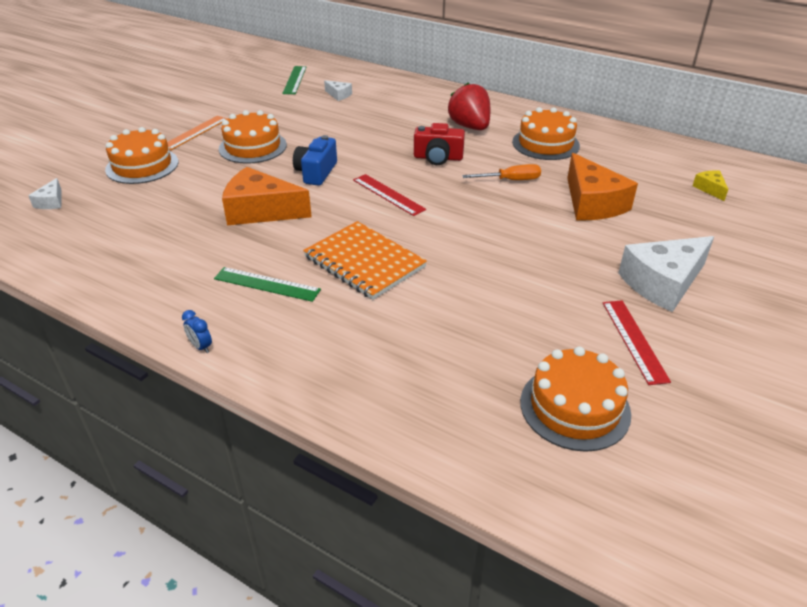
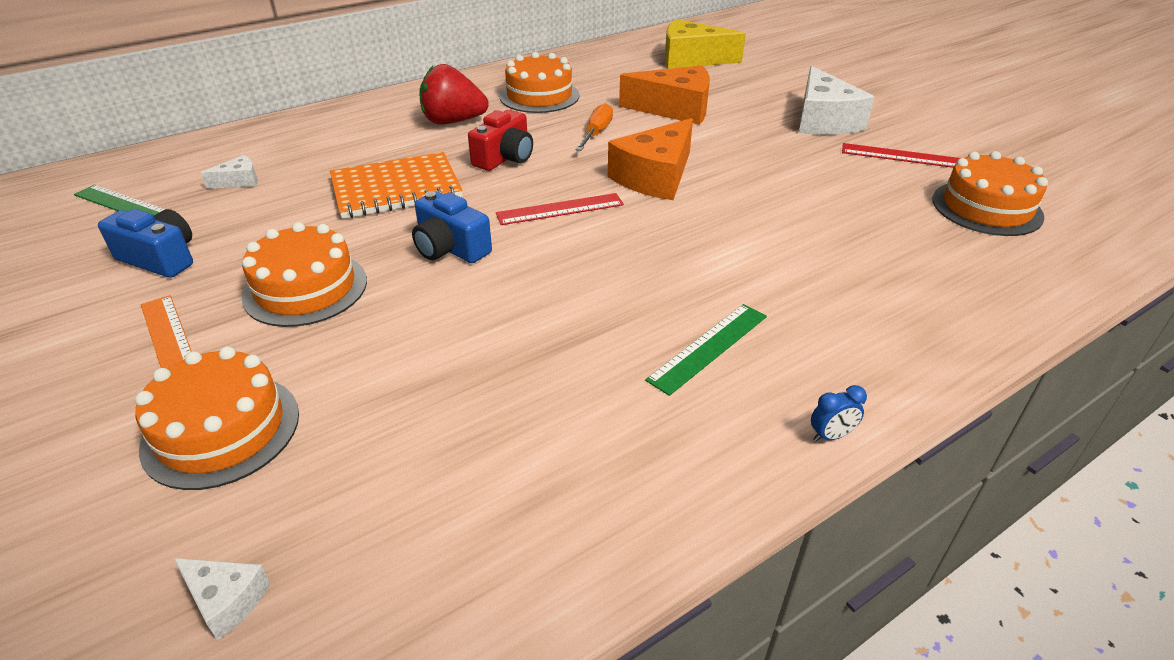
camera: 65 degrees left, 0 degrees up
(256, 105) = (160, 258): none -> blue camera
(260, 211) = (513, 317): orange cheese -> orange cheese (655, 177)
(364, 262) = (701, 261): orange notebook -> orange notebook (396, 189)
(710, 189) = (691, 59): yellow cheese -> yellow cheese, size x2.16

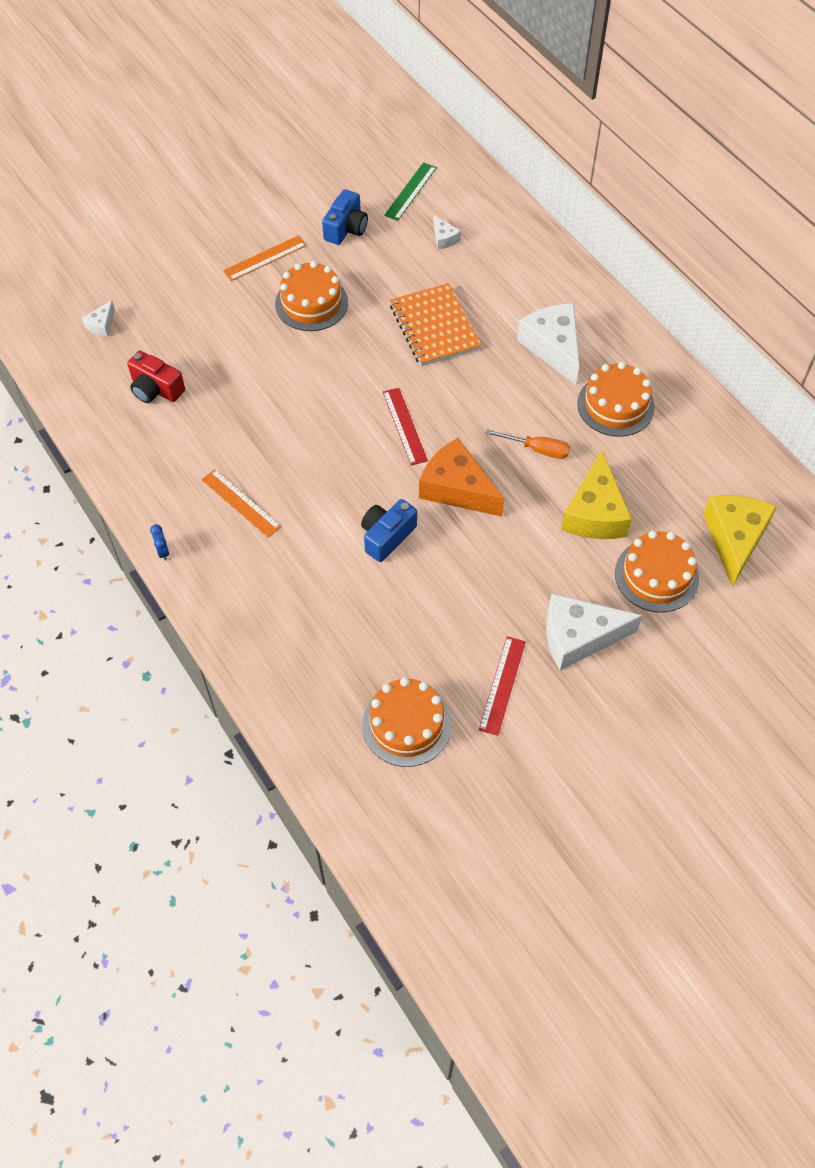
camera: 90 degrees right, 20 degrees up
(221, 430) = (196, 297): orange cake -> orange cake (656, 575)
(450, 248) = (353, 367): blue camera -> blue camera (387, 536)
(453, 121) = (553, 347): red strawberry -> white cheese
(505, 158) = (486, 387): red camera -> red camera (156, 389)
(675, 109) = (594, 513): orange cheese -> yellow cheese
(708, 347) = (241, 503): green ruler -> orange ruler

